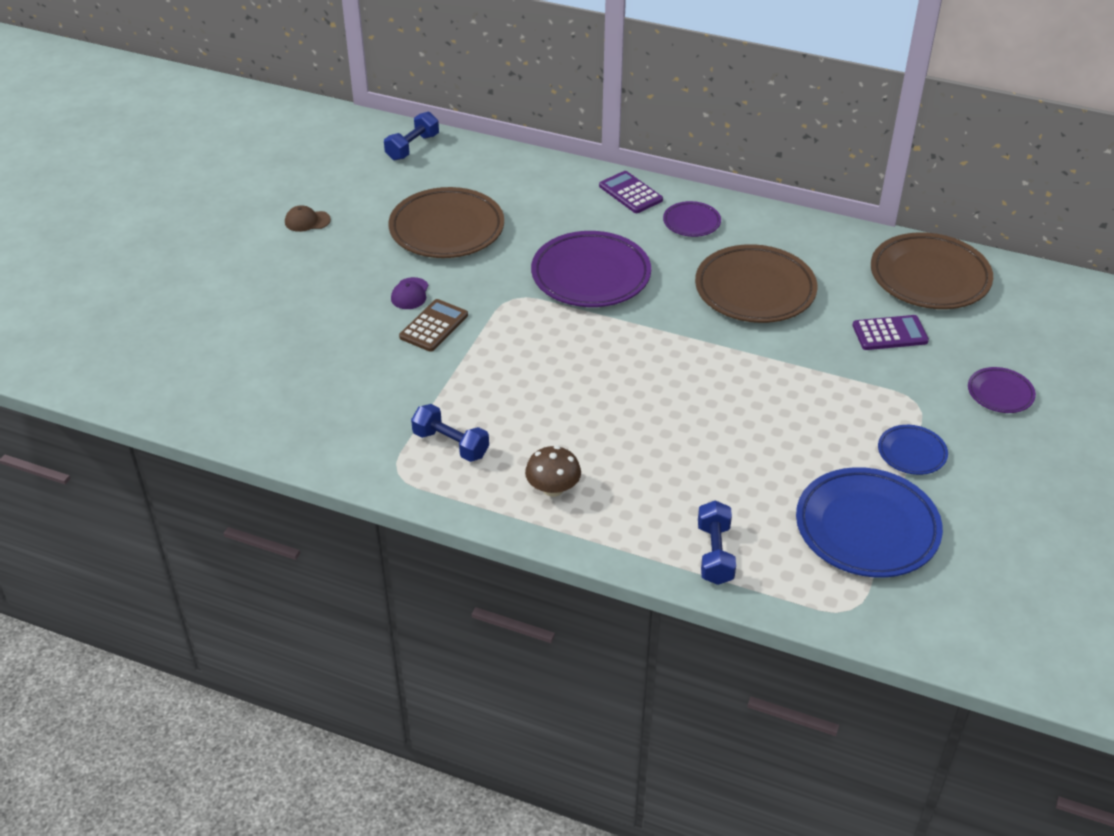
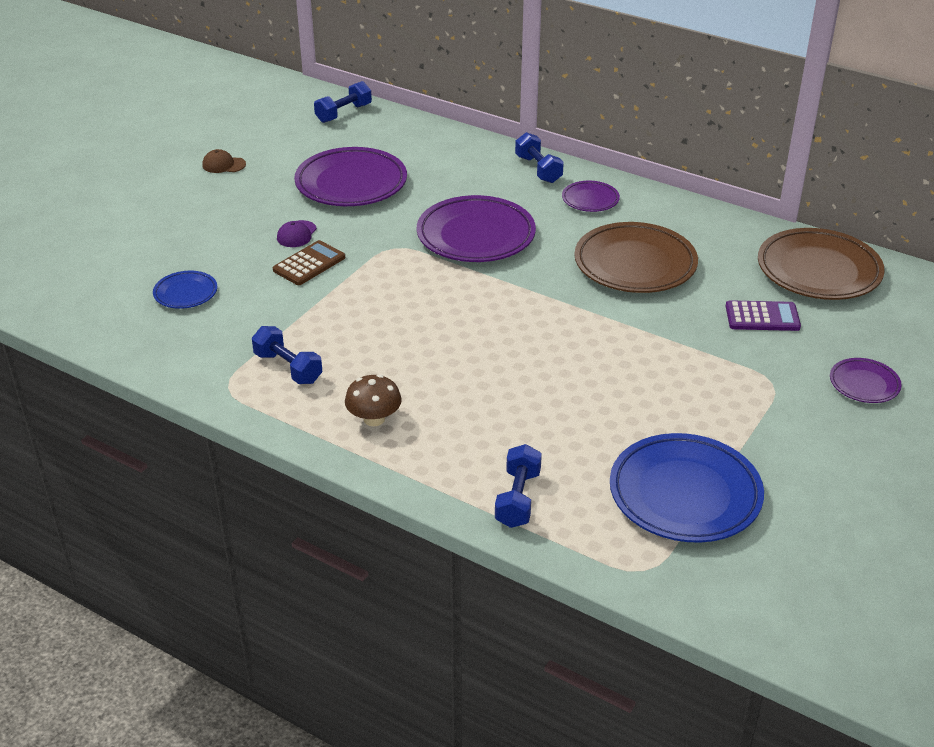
camera: 10 degrees right, 5 degrees down
(447, 229) = (351, 183): brown plate -> purple plate
(630, 193) = (538, 169): purple calculator -> blue dumbbell
(911, 453) = (753, 429): blue plate -> blue plate (185, 293)

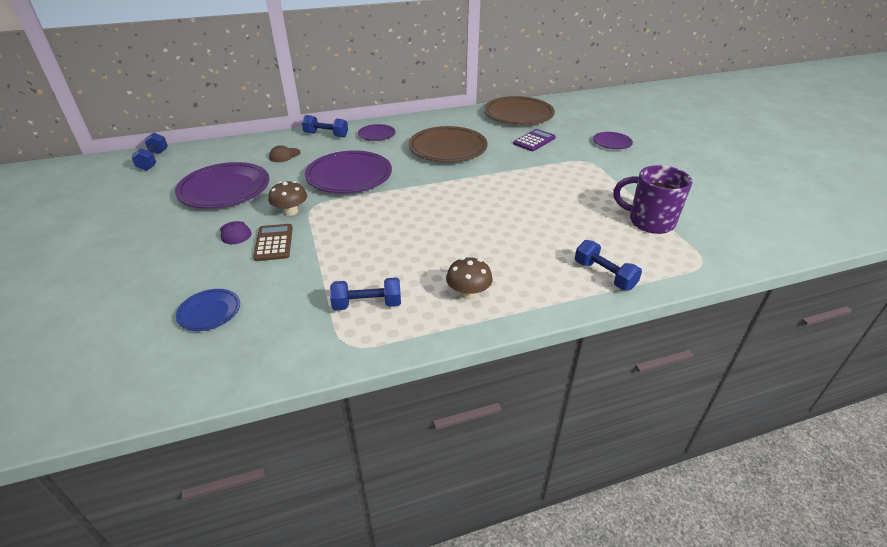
camera: 50 degrees left, 0 degrees up
(223, 165) = (104, 225): brown cap -> brown cap (284, 155)
(367, 241) = (291, 211): none -> brown mushroom
(685, 494) = (649, 221): blue plate -> purple mug

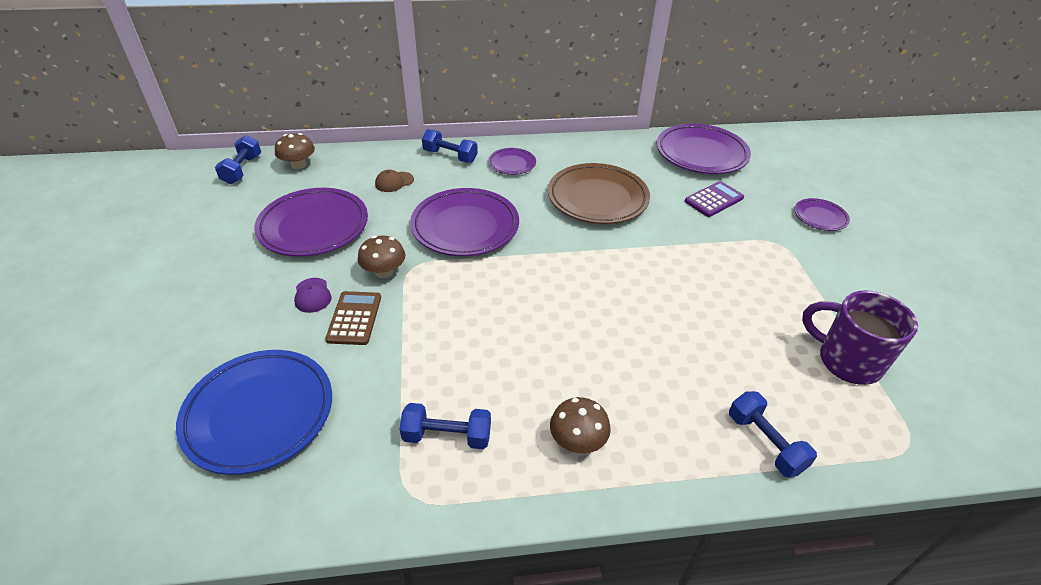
camera: 10 degrees right, 5 degrees up
(201, 152) = (298, 165): none -> brown mushroom
(209, 312) = (259, 414): blue plate -> blue plate, size x1.98
(518, 115) = (701, 154): brown plate -> purple plate

